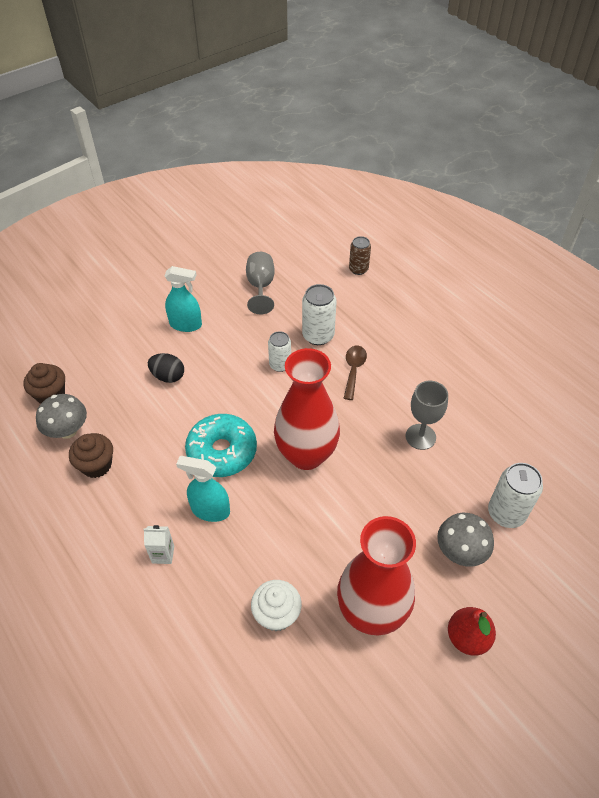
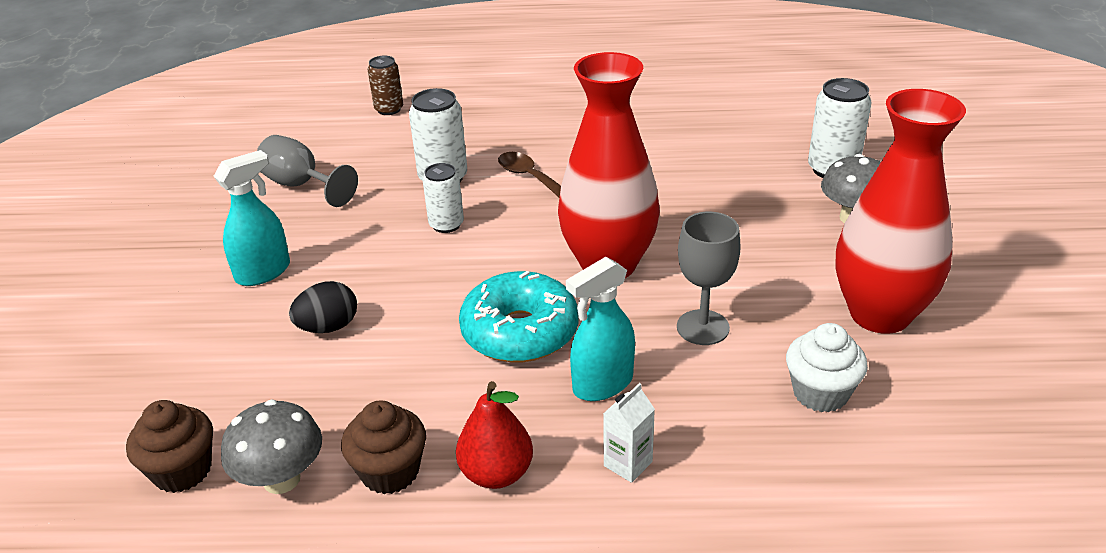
camera: 50 degrees left, 15 degrees down
(420, 437) = (678, 176): grey goblet -> grey goblet (703, 327)
(467, 637) = (965, 262): red pear -> red pear (496, 473)

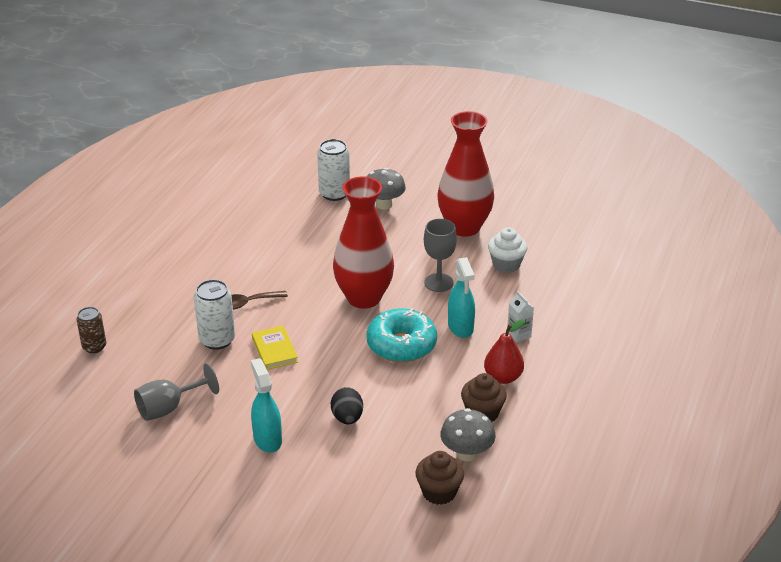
camera: 70 degrees left, 0 degrees up
(446, 225) = (274, 350): white can -> yellow book

